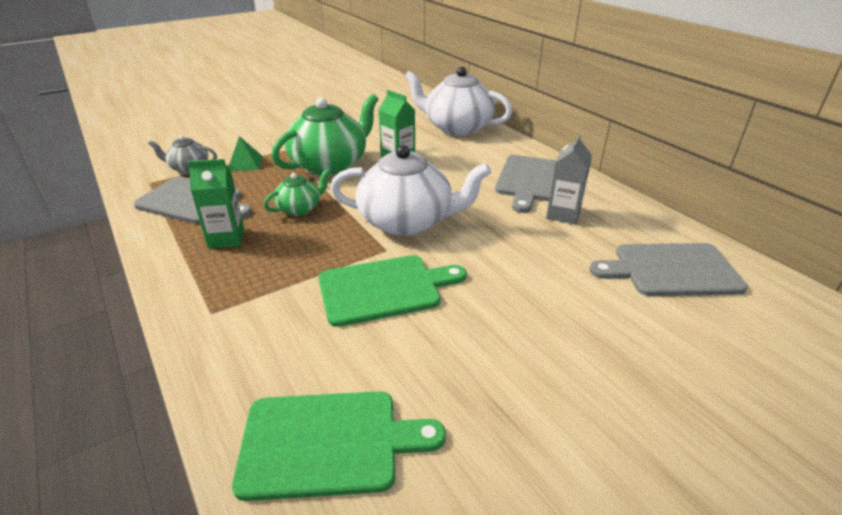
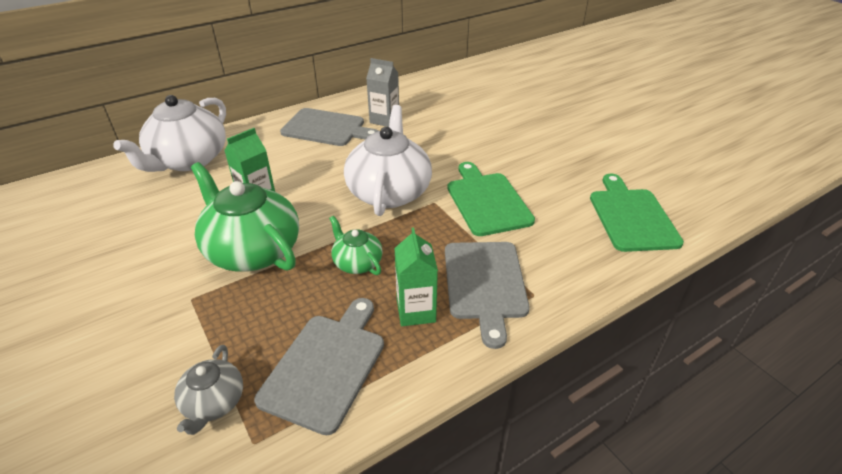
camera: 90 degrees left, 5 degrees up
(245, 163) = (220, 335): green pyramid -> none
(671, 270) = (452, 94): grey cutting board -> grey cutting board (484, 283)

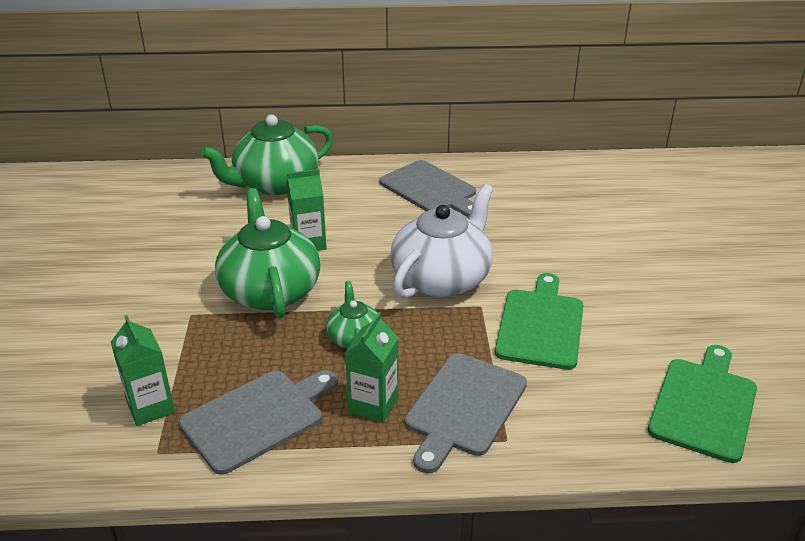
camera: 30 degrees right, 5 degrees down
(188, 160) = (275, 183): white teapot -> green teapot
(213, 403) = (150, 407): grey teapot -> green carton
(384, 120) = (500, 198): grey carton -> none

